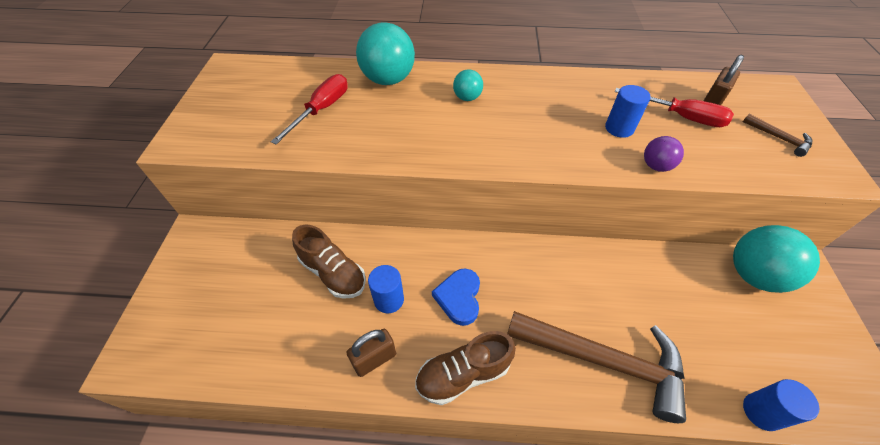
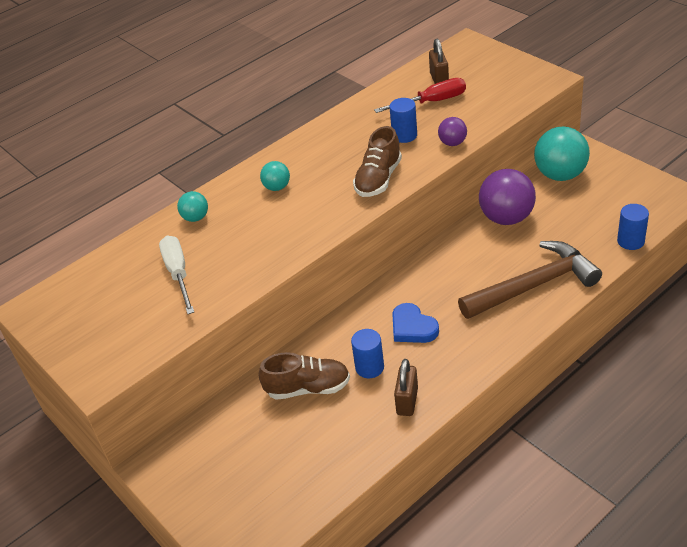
camera: 40 degrees left, 10 degrees down
(322, 110) = (178, 274): red screwdriver -> white screwdriver
(388, 79) = (195, 218): turquoise ball -> turquoise ball, size x0.51
(463, 374) = (468, 360): brown shoe -> brown shoe (378, 179)
(652, 272) = (506, 218): none -> purple ball
(779, 138) = (499, 77): brown hammer -> none

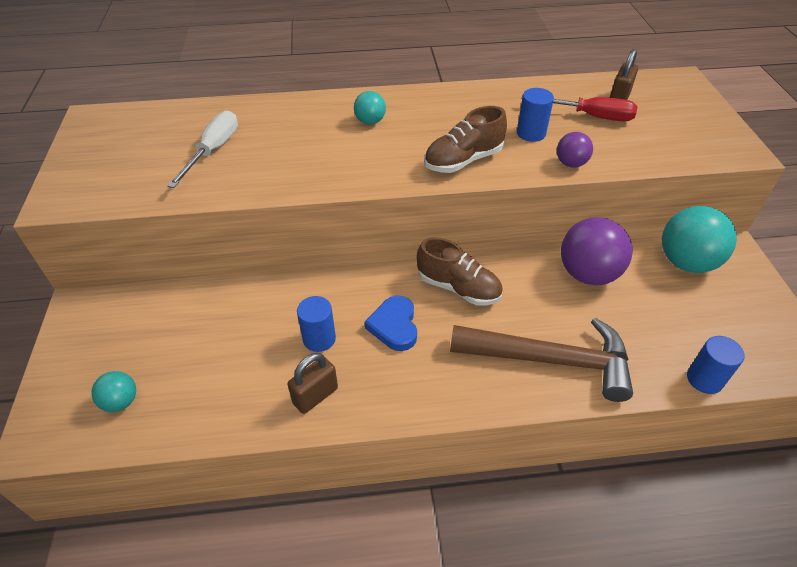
camera: 30 degrees right, 5 degrees up
(195, 218) = (280, 112): turquoise ball -> turquoise ball (121, 401)
(308, 388) = (252, 322): brown shoe -> brown shoe (458, 288)

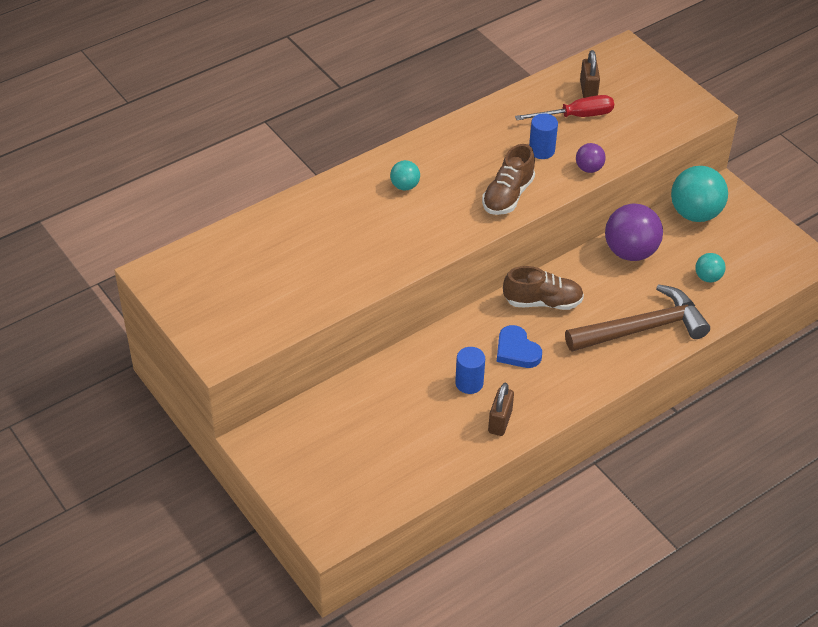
camera: 30 degrees left, 0 degrees up
(121, 401) = (363, 486): turquoise ball -> turquoise ball (708, 277)
(213, 150) = (300, 262): white screwdriver -> none
(704, 379) = (747, 299): blue cylinder -> none

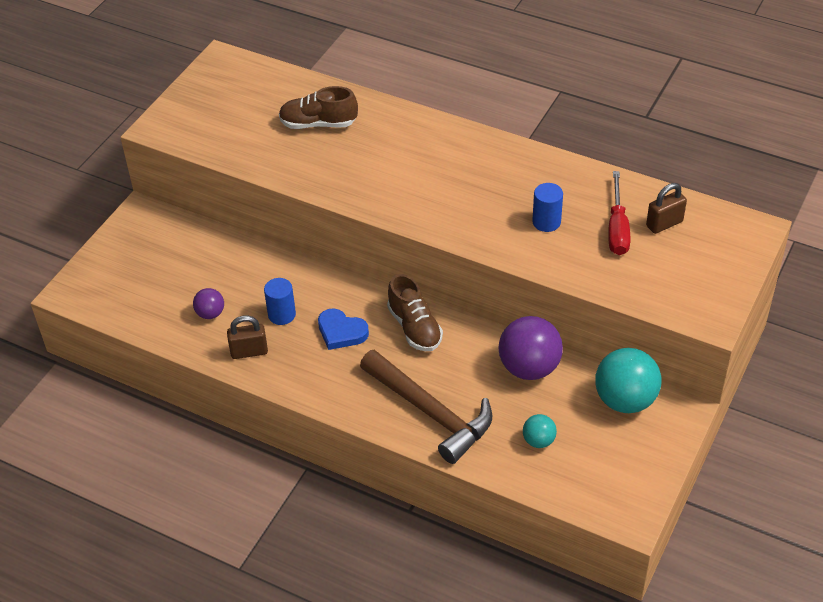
camera: 65 degrees right, 0 degrees up
(405, 186) = (426, 153): turquoise ball -> none
(508, 196) = (465, 222): brown shoe -> brown shoe (318, 124)
(516, 350) = (341, 332): blue heart -> blue heart turned 90 degrees counterclockwise
(576, 116) = (617, 228): red screwdriver -> red screwdriver turned 45 degrees clockwise
(589, 168) = (548, 263): purple ball -> purple ball (210, 313)

